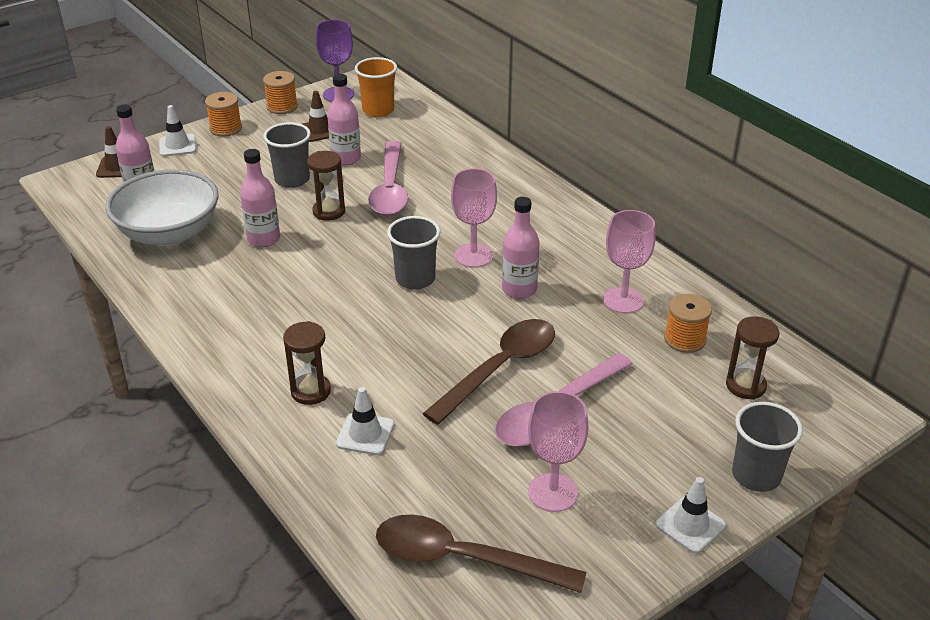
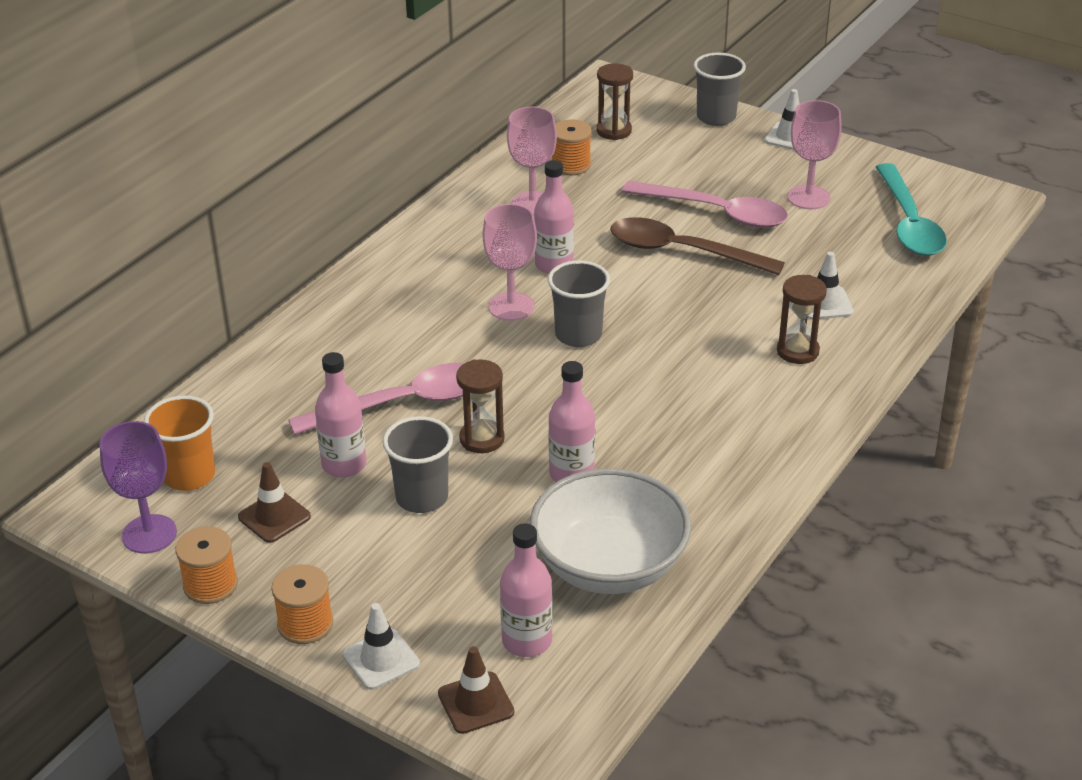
camera: 110 degrees left, 0 degrees up
(463, 559) = (908, 223): brown spoon -> turquoise spoon

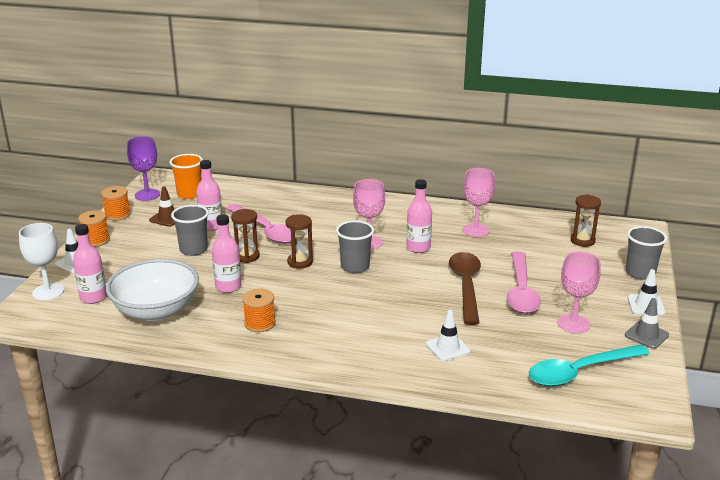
camera: 70 degrees right, 10 degrees down
(476, 703) = (48, 292): brown traffic cone -> white goblet
(571, 165) = (529, 234): orange spool -> orange spool (260, 323)
(797, 351) = (386, 344): brown hourglass -> brown hourglass (300, 262)
(852, 157) = (646, 335): none -> grey traffic cone

